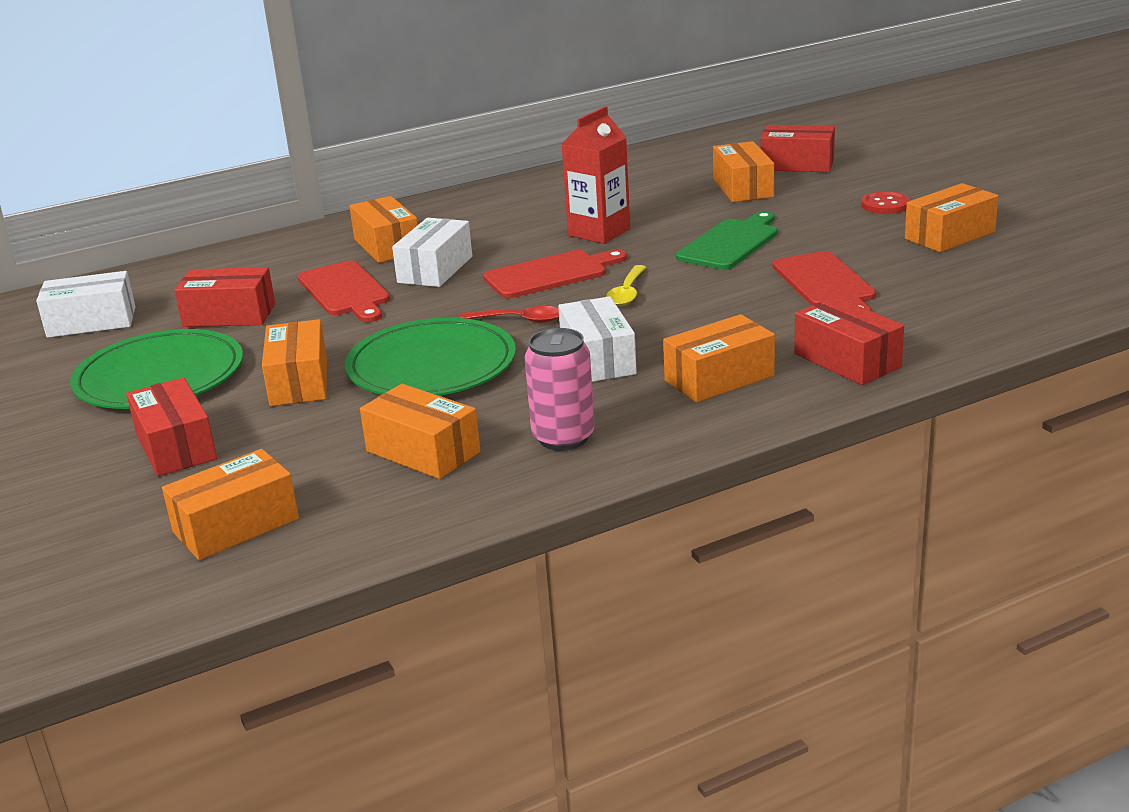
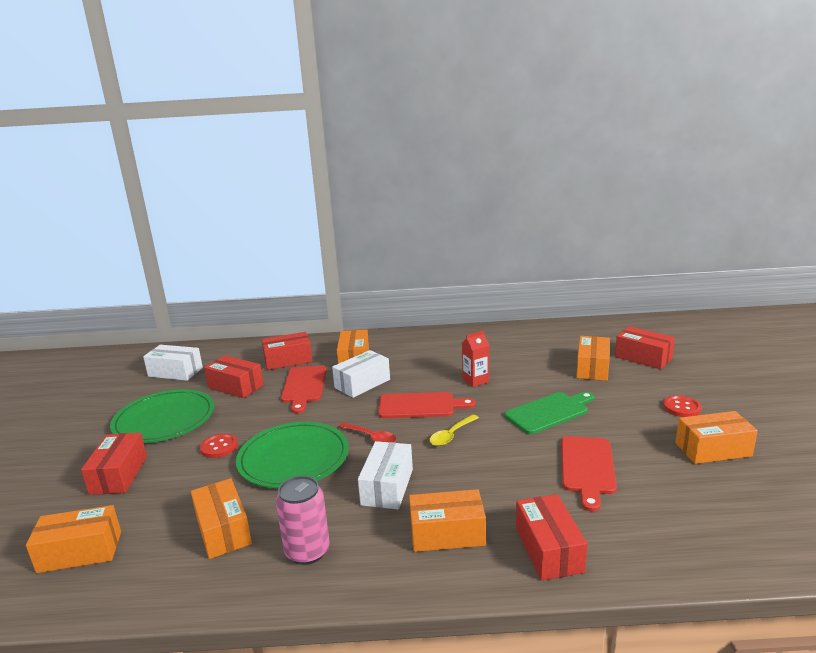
camera: 25 degrees right, 5 degrees down
(277, 268) = (288, 360): none -> red box
(299, 382) = (219, 447): orange box -> red button
(599, 232) = (475, 380): red carton -> red carton, size x0.65

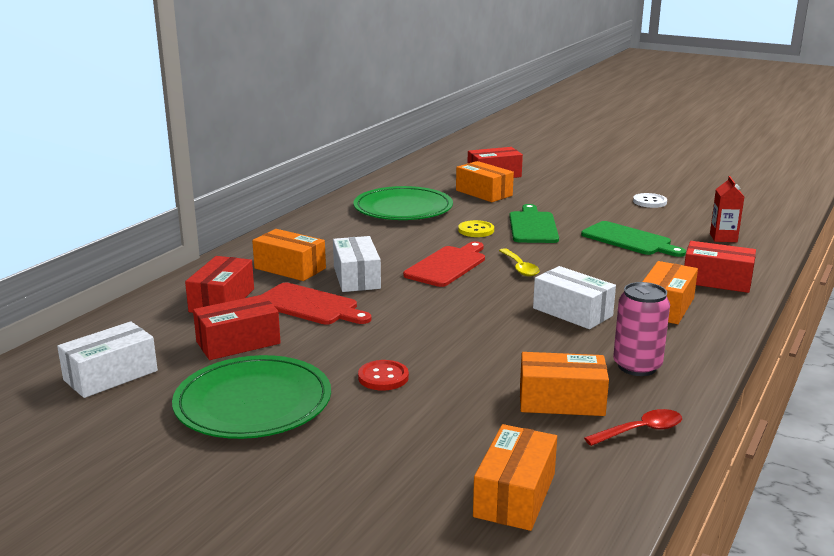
camera: 60 degrees left, 0 degrees up
(119, 475) = (361, 452): red box -> none
(293, 458) = (466, 342): green plate -> green plate (403, 208)
(371, 437) = (477, 299): red spoon -> red spoon (640, 431)
(475, 380) = (435, 233): red carton -> red carton (723, 238)
(504, 393) = (476, 230): none -> yellow button
(587, 468) = (629, 240): red cutting board -> green cutting board
(682, 408) = (585, 191): red button -> none
(713, 449) = (649, 202): orange box -> white button

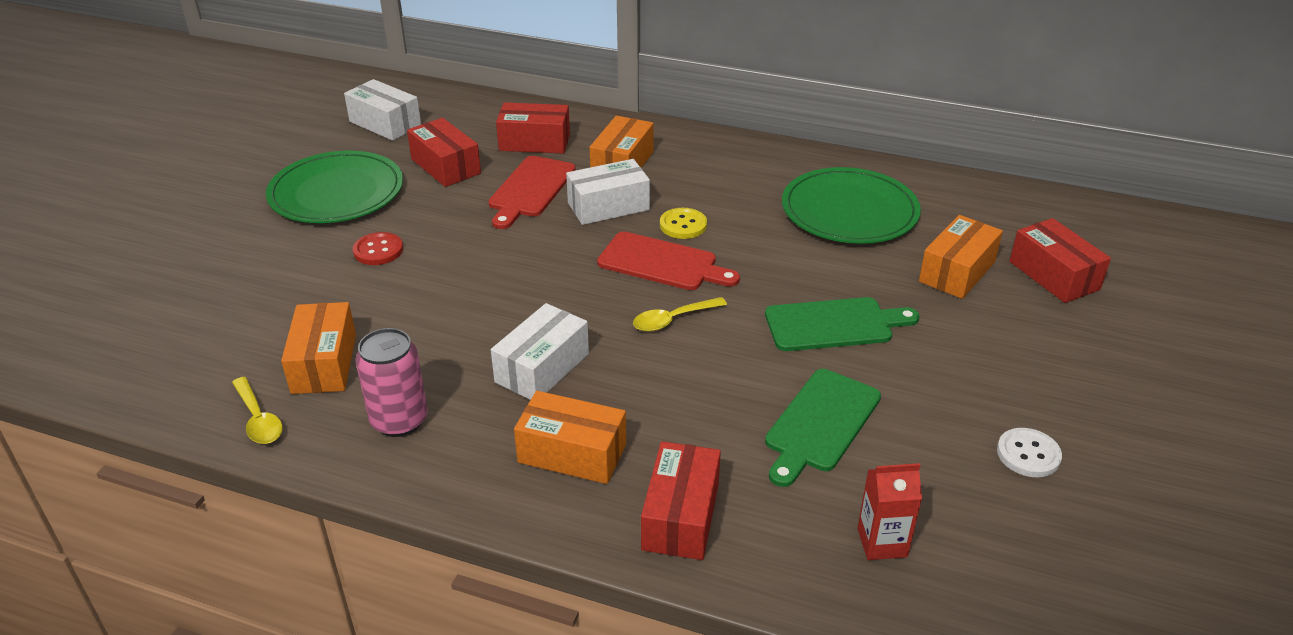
camera: 80 degrees right, 15 degrees up
(476, 230) = (793, 276): yellow button -> yellow button (683, 225)
(515, 495) = (167, 340): orange box -> none
(640, 431) = (258, 419): red spoon -> yellow spoon

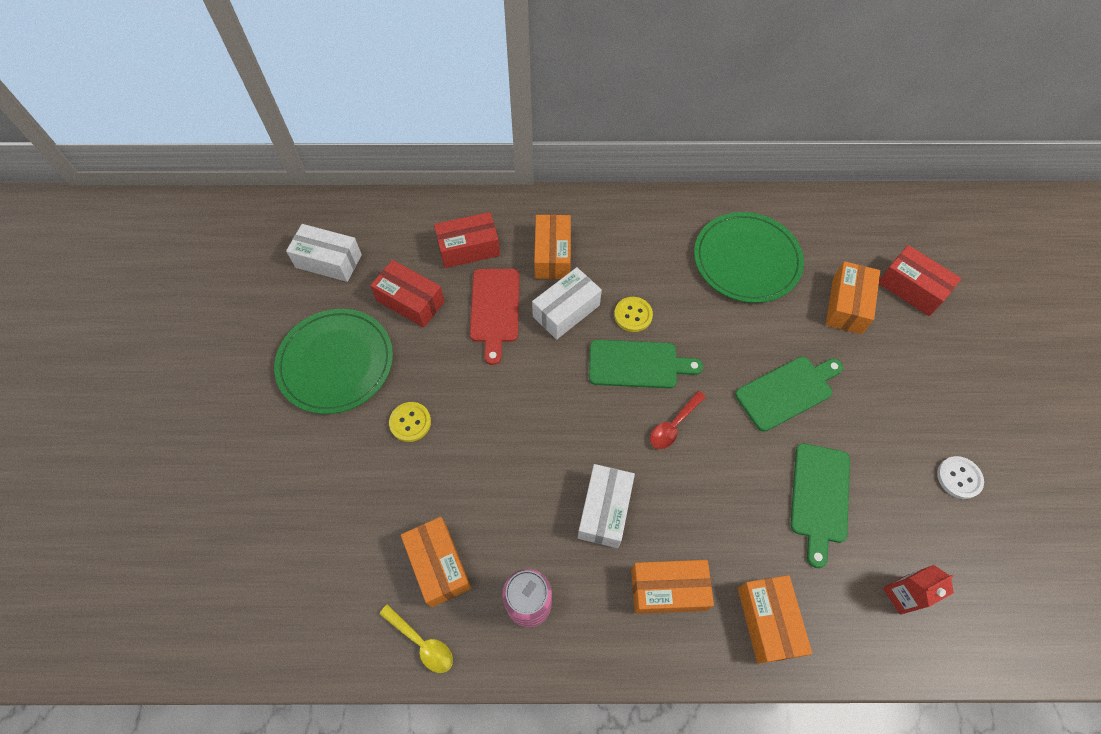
camera: 20 degrees left, 25 degrees up
(378, 250) = (410, 422): red button -> yellow button
(662, 263) = (637, 364): red cutting board -> green cutting board
(672, 320) = (673, 425): yellow spoon -> red spoon
(681, 516) = (768, 621): red box -> orange box

